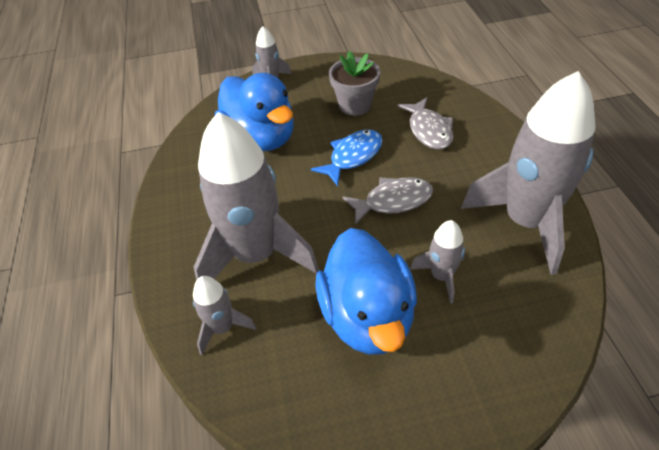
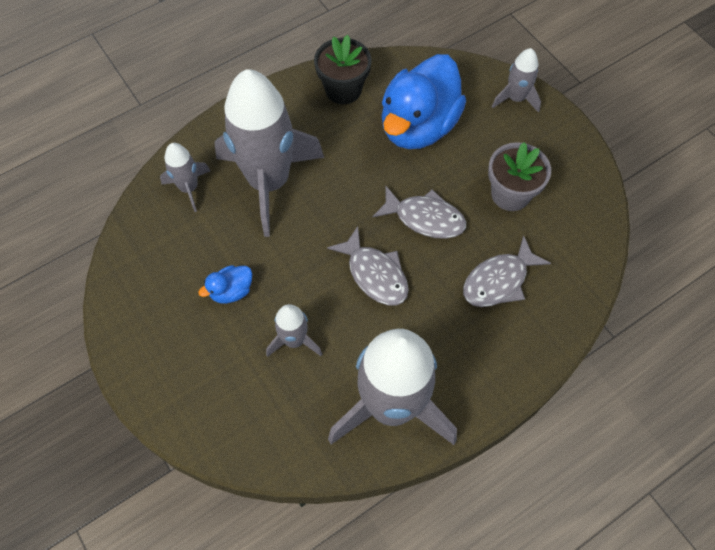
camera: 65 degrees right, 15 degrees up
(190, 175) = (343, 89): none -> black flower pot
(353, 157) = (425, 218): blue fish -> grey fish
(367, 316) = (231, 291): blue duck -> blue duck, size x0.42

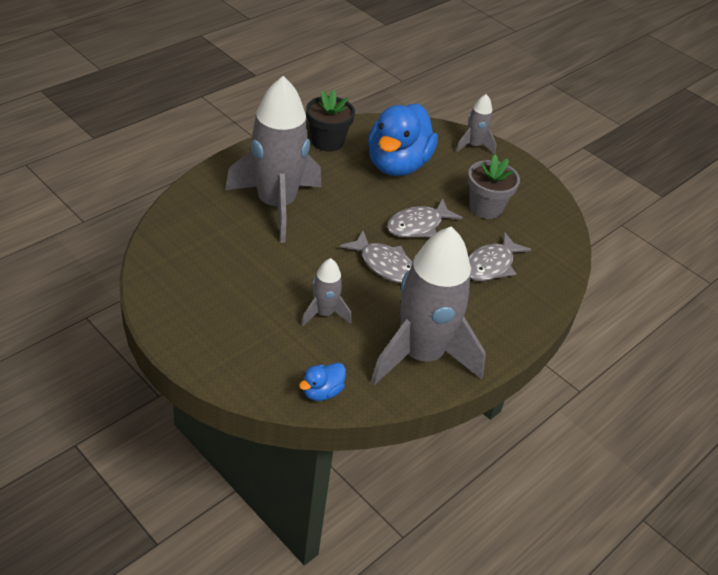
camera: 15 degrees left, 20 degrees down
(189, 188) = (204, 211): grey rocket -> none
(231, 291) = (259, 281): blue duck -> blue duck (322, 392)
(425, 218) = (418, 225): grey fish -> grey fish turned 135 degrees clockwise

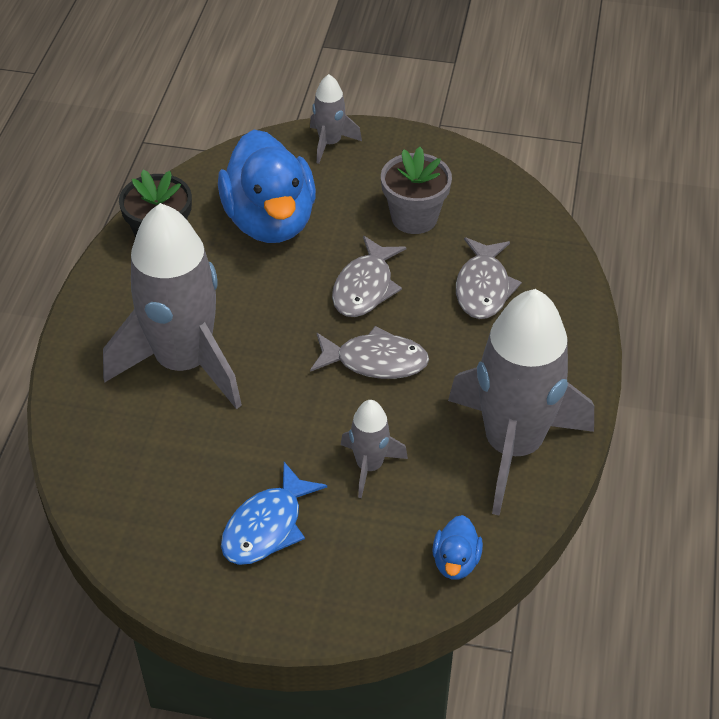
camera: 30 degrees left, 5 degrees up
(235, 307) = (267, 526): none -> blue fish

